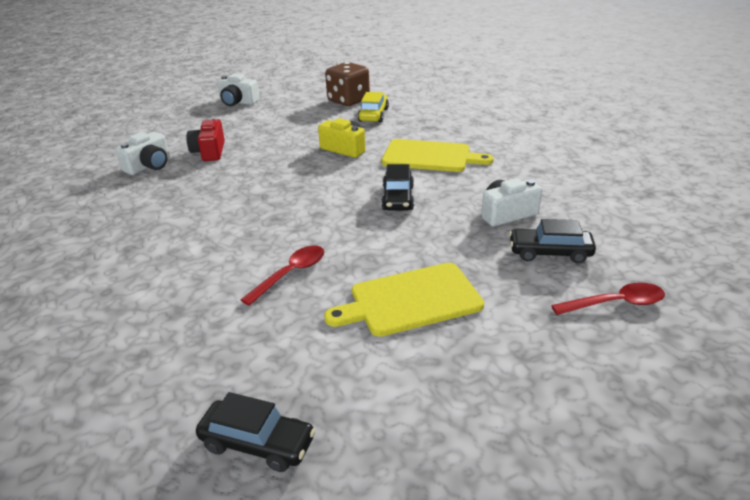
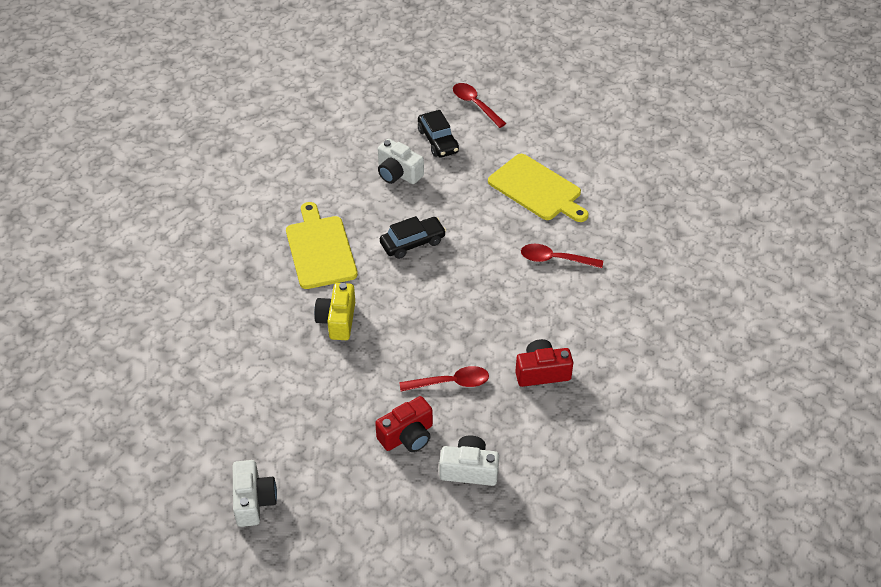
camera: 120 degrees left, 15 degrees up
(177, 220) = (542, 372): none -> red camera
(227, 178) = (451, 382): none -> red spoon
(257, 443) = (687, 204): black car -> none
(348, 100) = (198, 379): brown dice -> none
(374, 115) = (235, 334): yellow car -> none

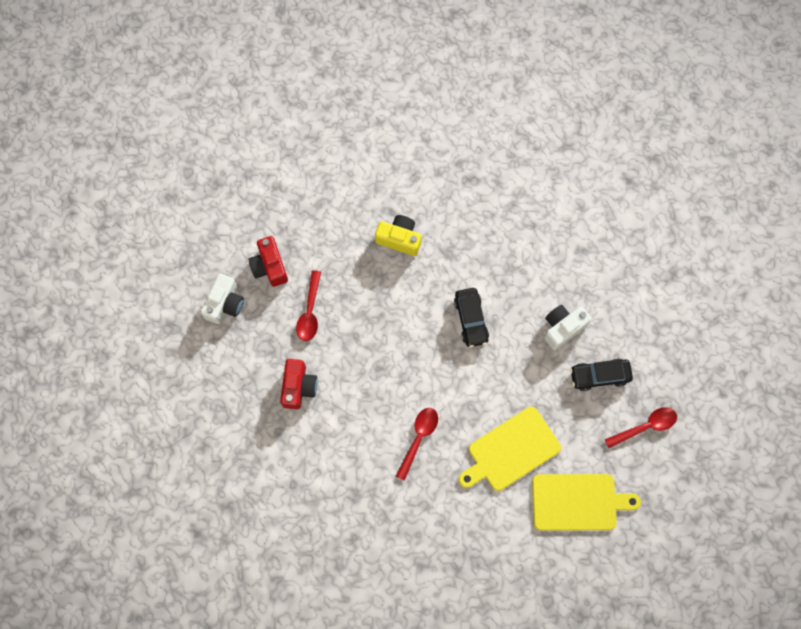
camera: 105 degrees right, 25 degrees up
(253, 501) = (248, 149): white camera -> none
(320, 249) = (483, 241): yellow cutting board -> yellow cutting board (578, 502)

